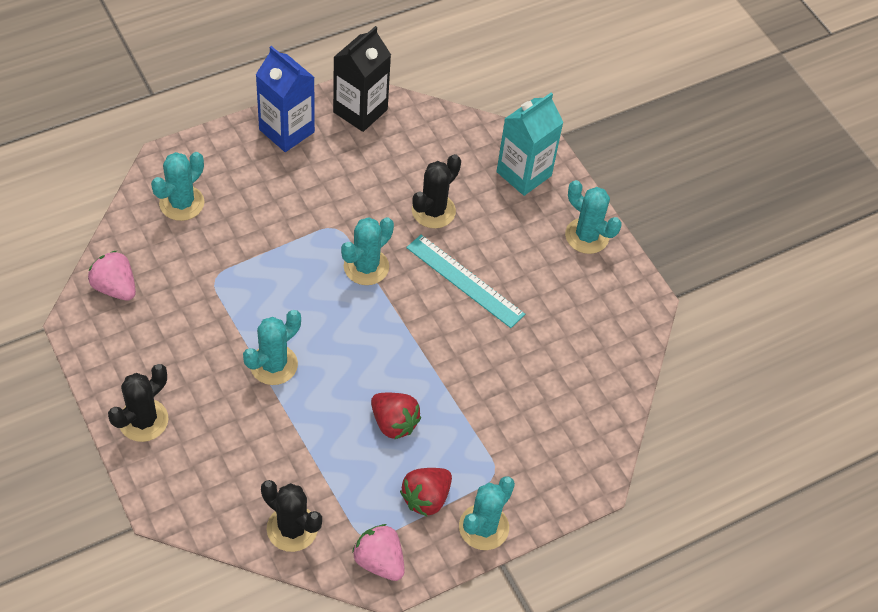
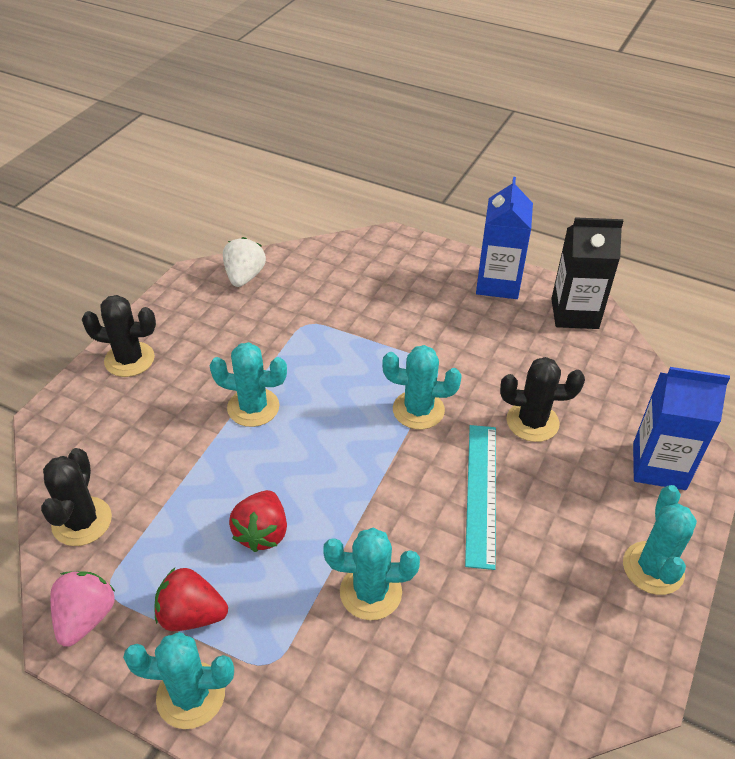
camera: 60 degrees right, 10 degrees down
(115, 287) = (244, 277): pink strawberry -> white strawberry
(181, 203) = (360, 267): turquoise cactus -> turquoise cactus (370, 592)
(524, 174) = (659, 466): turquoise carton -> blue carton

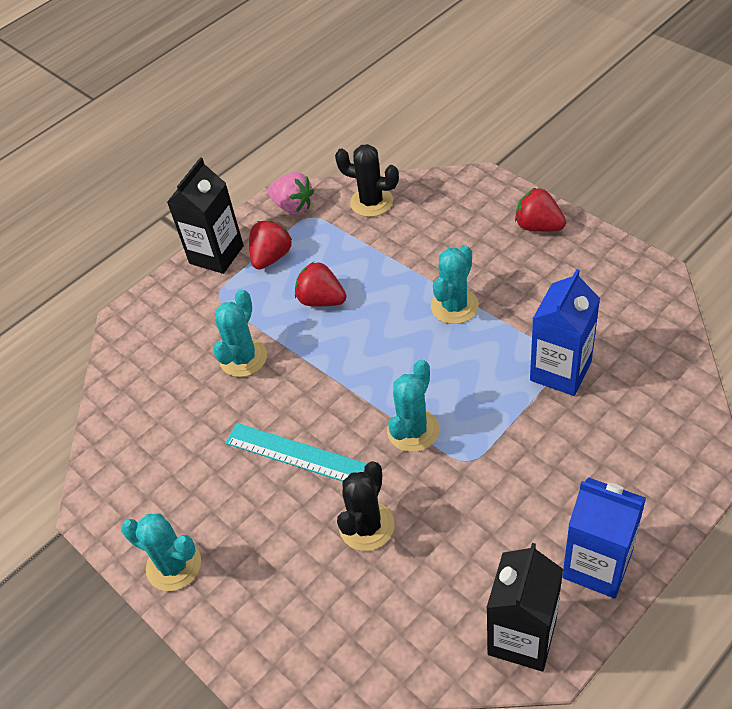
camera: 115 degrees right, 5 degrees up
(129, 359) = (538, 226): black cactus -> red strawberry
(191, 695) = (216, 254): turquoise cactus -> black carton
(244, 277) = (648, 315): white strawberry -> none
(659, 466) = (272, 625): blue carton -> blue carton (560, 371)

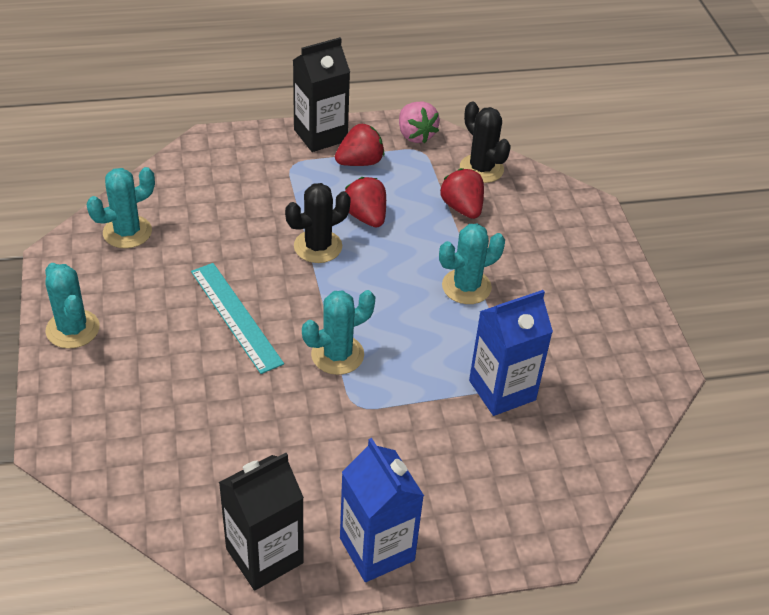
camera: 25 degrees right, 5 degrees down
(243, 358) = (264, 221): turquoise cactus -> turquoise cactus (127, 232)
(366, 526) = (232, 397): black cactus -> black cactus (318, 246)
(538, 226) = (602, 270): red strawberry -> red strawberry (462, 208)

